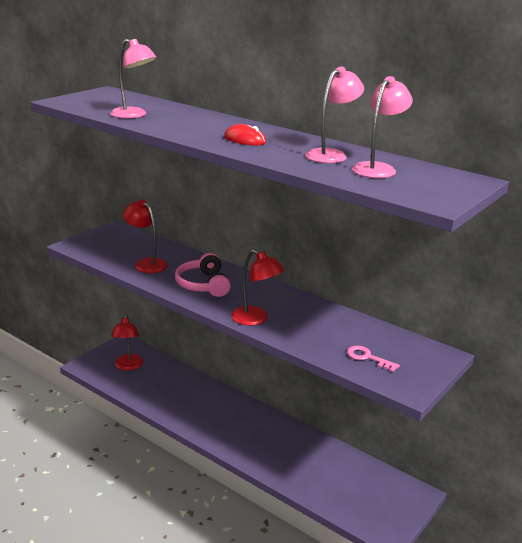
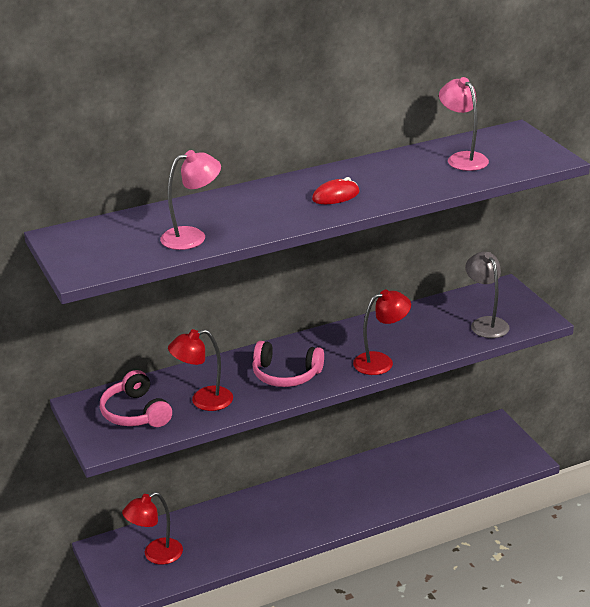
camera: 60 degrees left, 5 degrees up
(117, 246) = (135, 413): none -> pink headphones
(128, 366) = (156, 555): red lamp -> red lamp turned 120 degrees clockwise
(331, 155) = (411, 167): pink lamp -> none
(367, 358) = (486, 323): pink key -> grey lamp

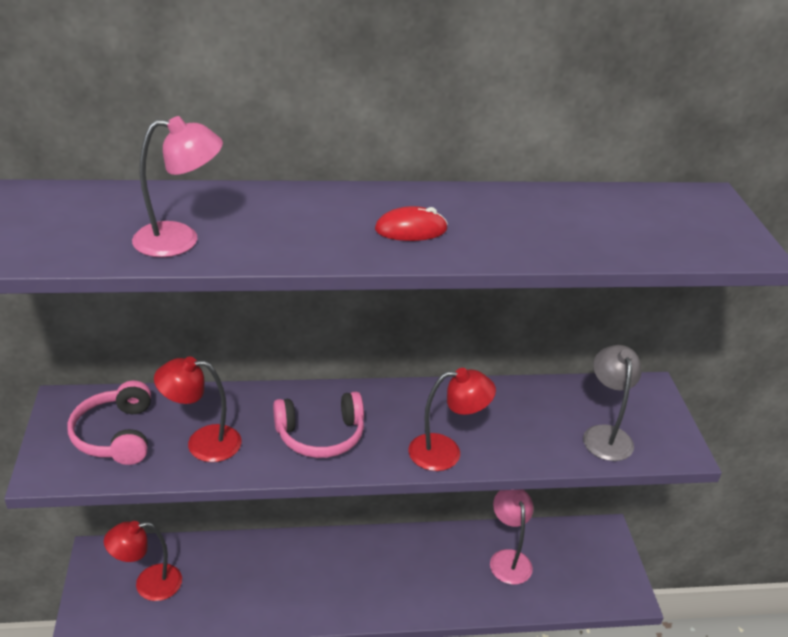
camera: 15 degrees right, 5 degrees up
(286, 375) = (320, 435): pink headphones -> pink headphones turned 45 degrees counterclockwise
(462, 158) = (617, 218): pink lamp -> pink lamp (508, 559)

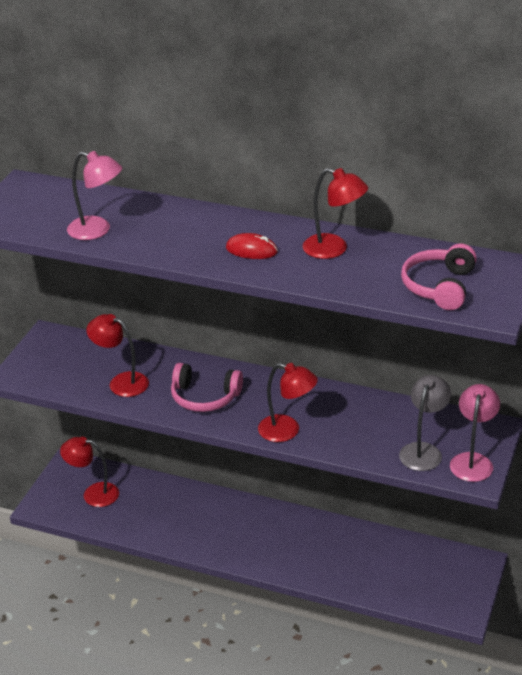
camera: 30 degrees right, 0 degrees up
(116, 435) = (68, 363): pink headphones -> pink headphones (439, 287)
(507, 211) = (334, 249): none -> red lamp
(508, 559) = (378, 557): pink lamp -> pink lamp (472, 461)

